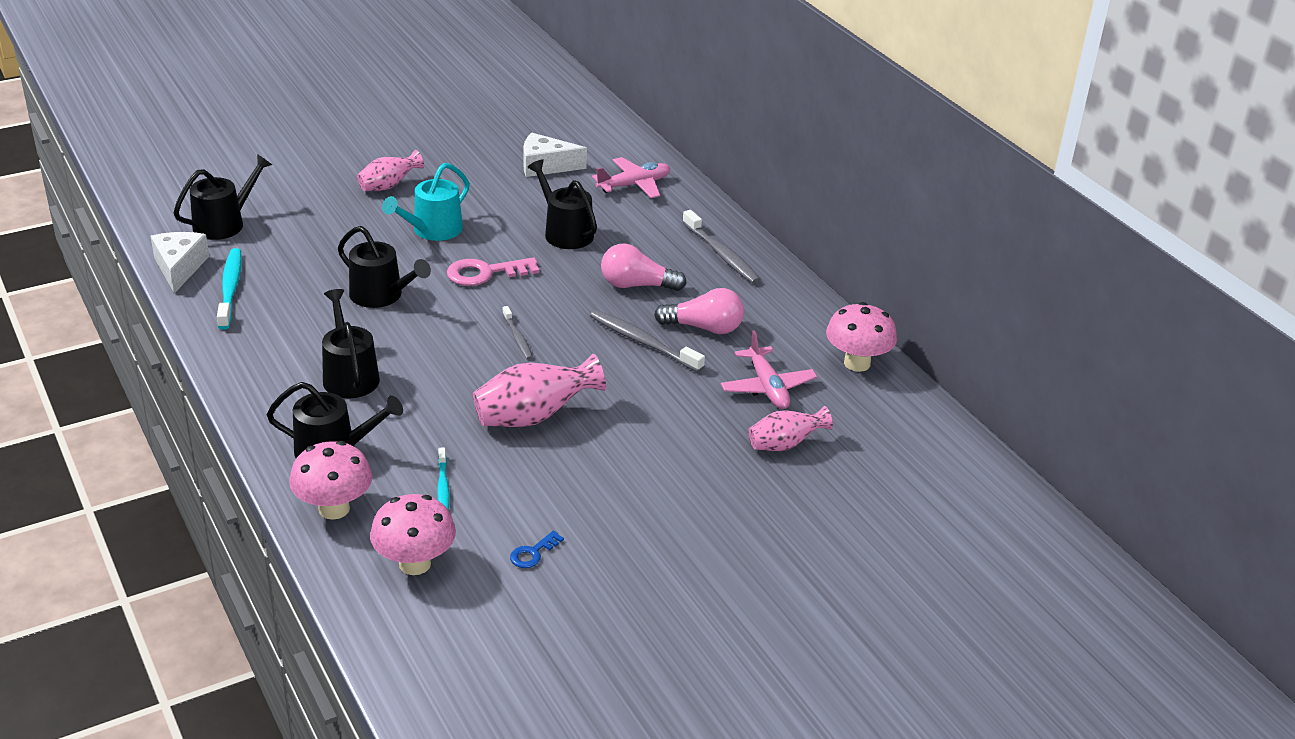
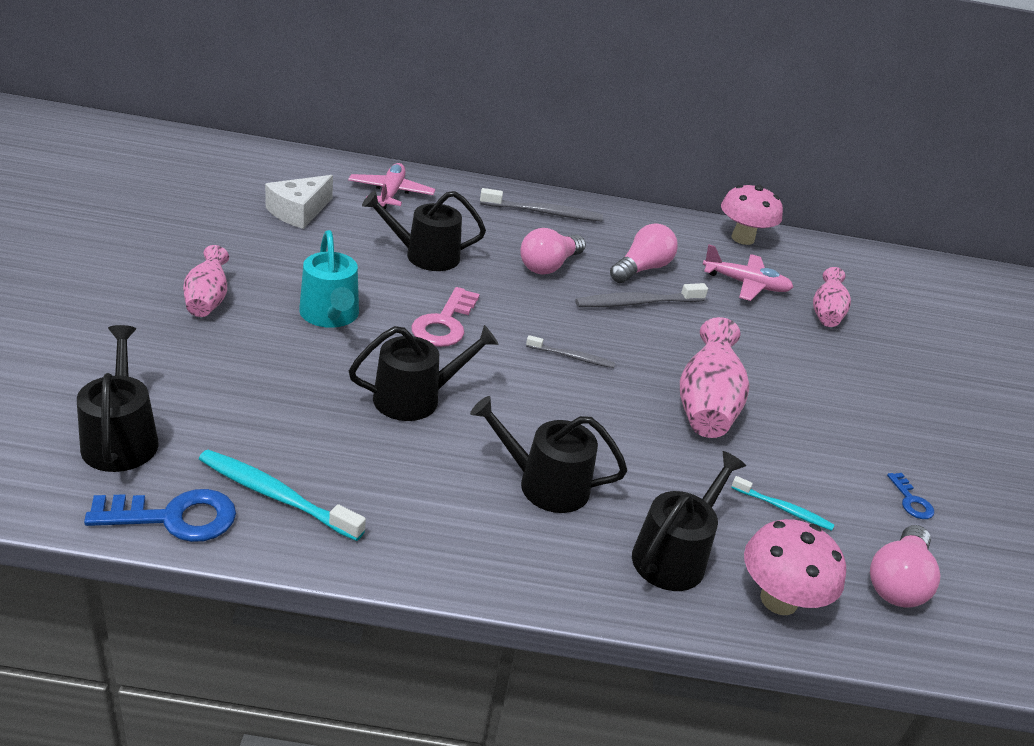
camera: 60 degrees left, 0 degrees up
(179, 267) = (174, 517): white cheese -> blue key
(415, 563) = (897, 582): pink mushroom -> pink light bulb

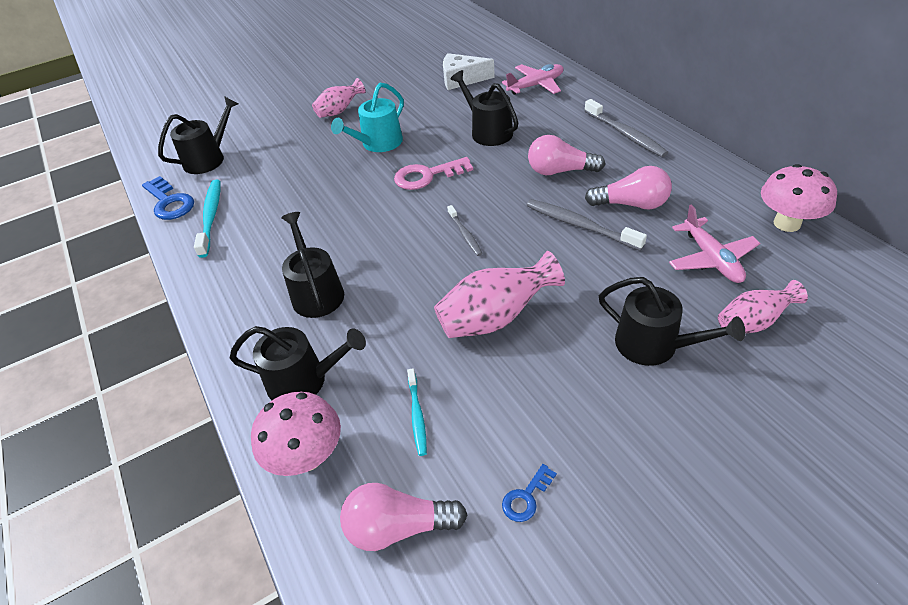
camera: 65 degrees right, 10 degrees up
(415, 398) = (340, 207): black watering can -> black watering can (654, 345)

